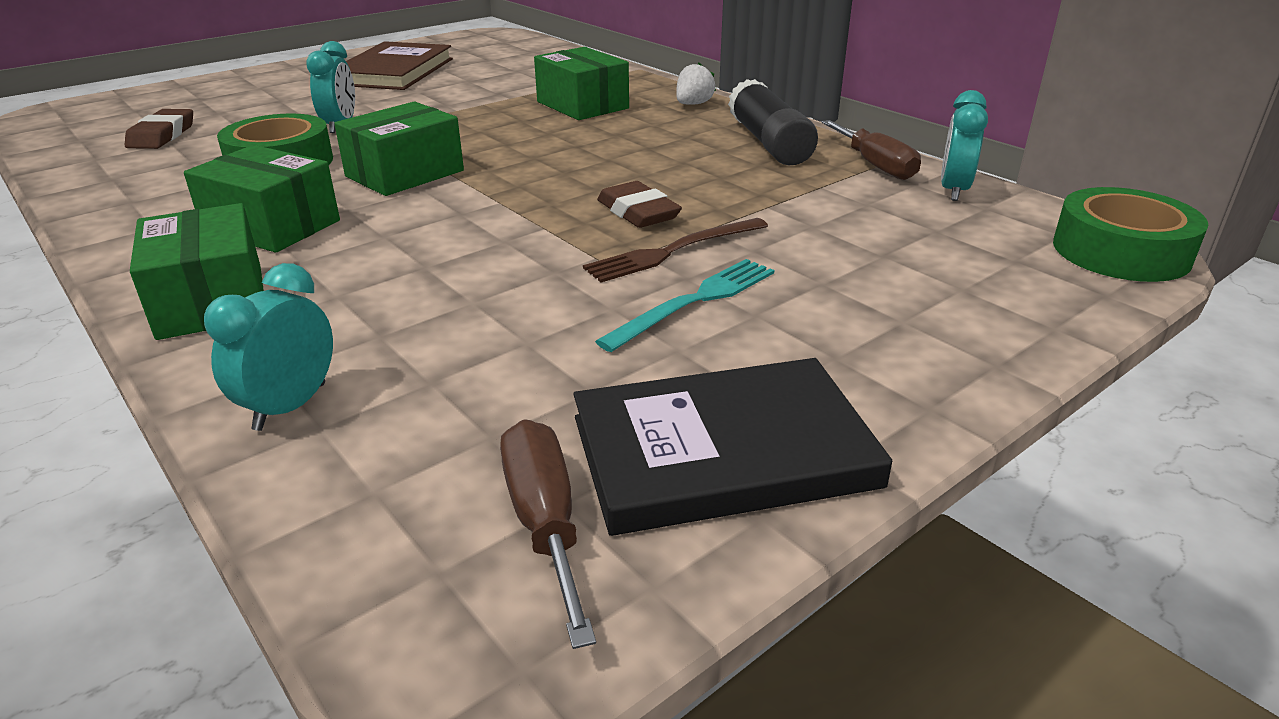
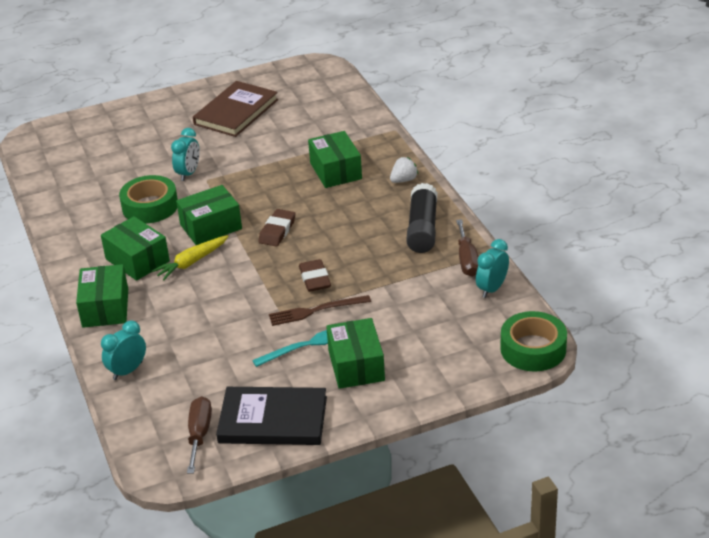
camera: 20 degrees right, 5 degrees up
(162, 135) = (92, 169): brown eraser -> brown eraser (277, 231)
(386, 217) = (191, 262): none -> yellow carrot
(826, 320) = (356, 365): none -> green box

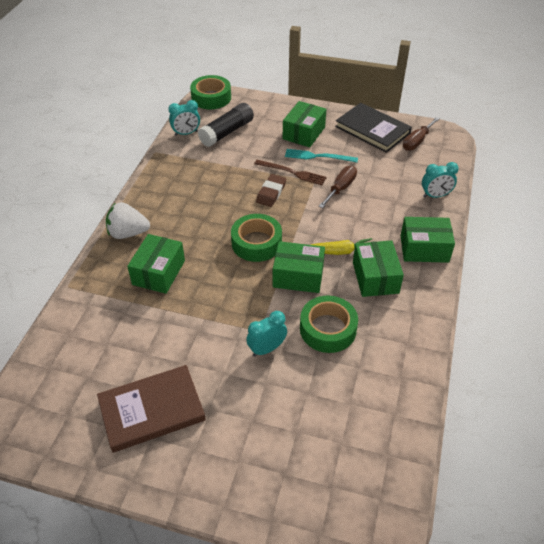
camera: 145 degrees left, 10 degrees up
(105, 308) = (424, 249): green box -> green box turned 60 degrees clockwise
(277, 231) = (256, 243): brown eraser -> green tape
(404, 180) = (128, 233): white strawberry -> white strawberry, size x1.60
(422, 228) = (169, 189): black glue stick -> black glue stick (227, 132)
(467, 260) = (174, 155): brown screwdriver -> brown screwdriver (340, 188)

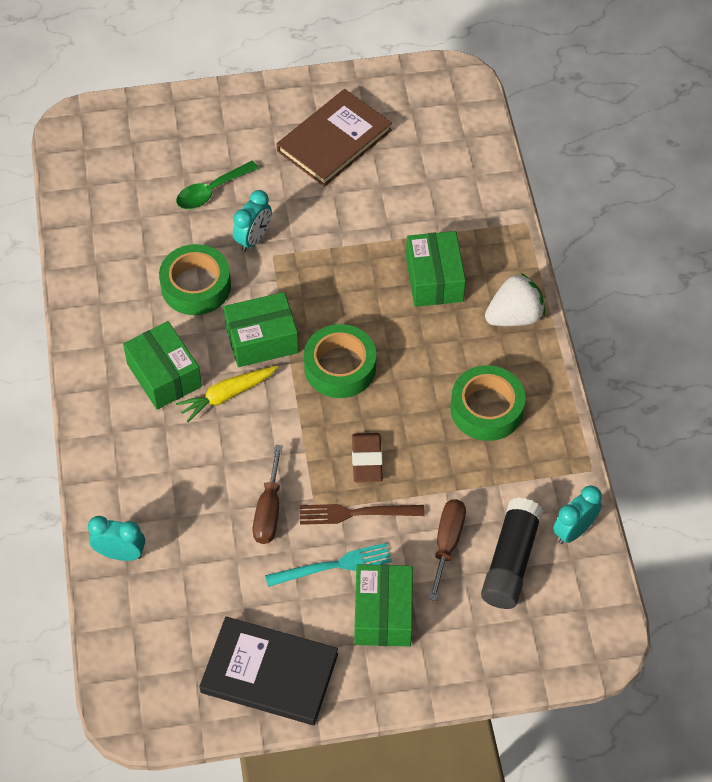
camera: 155 degrees right, 10 degrees up
(211, 97) = (596, 641): green tape -> green tape (486, 409)
(280, 404) = (211, 191): none -> green spoon
(417, 141) = (182, 673): brown screwdriver -> brown screwdriver (447, 543)
(424, 249) = (113, 445): green box -> none
(435, 196) = (120, 554): turquoise clock -> turquoise clock turned 45 degrees clockwise

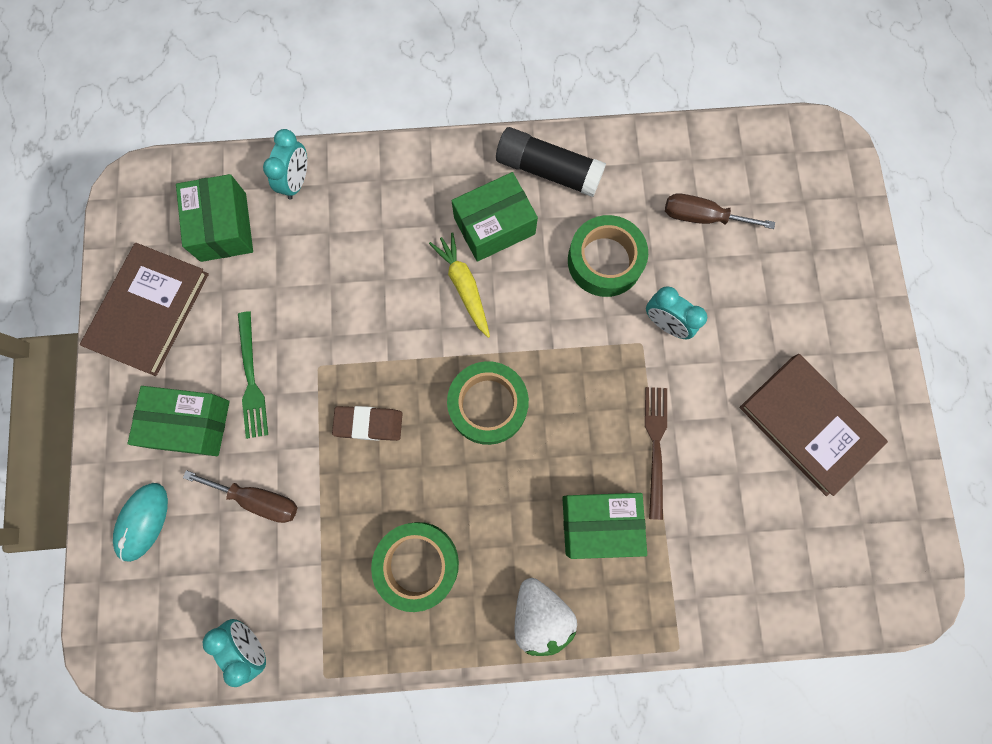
camera: 95 degrees right, 20 degrees up
(211, 191) = (734, 281): green spoon -> none
(262, 340) = (530, 325): green box -> green box (223, 227)
(269, 511) = (323, 320): brown screwdriver -> brown screwdriver (702, 217)
(269, 673) = (149, 310): black book -> brown book
(332, 566) = (251, 378): turquoise fork -> green fork
(357, 513) = (307, 408): brown fork -> brown fork (655, 447)
(481, 640) = (143, 521): none -> turquoise mouse
(510, 561) = (226, 565): black glue stick -> black glue stick (548, 170)

